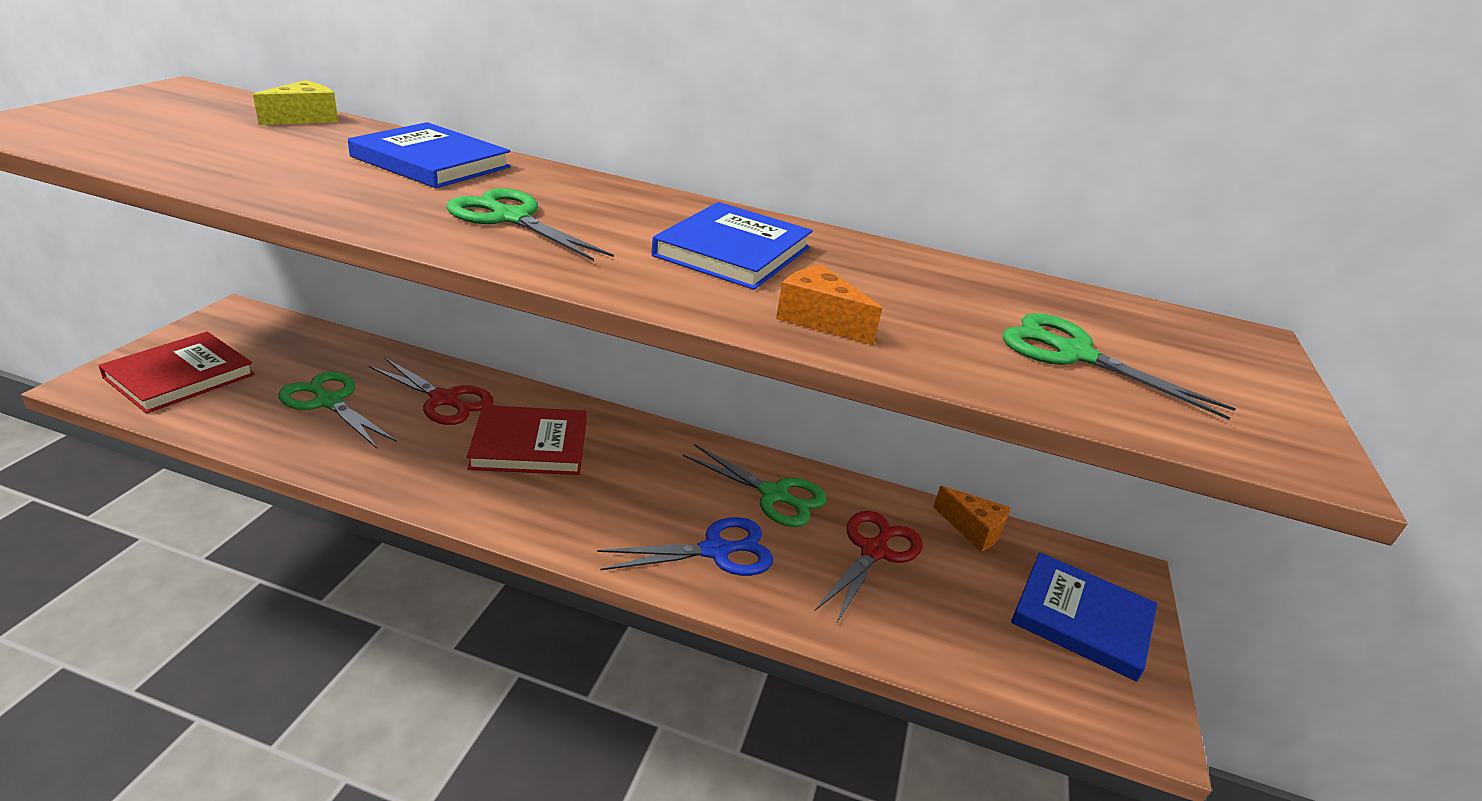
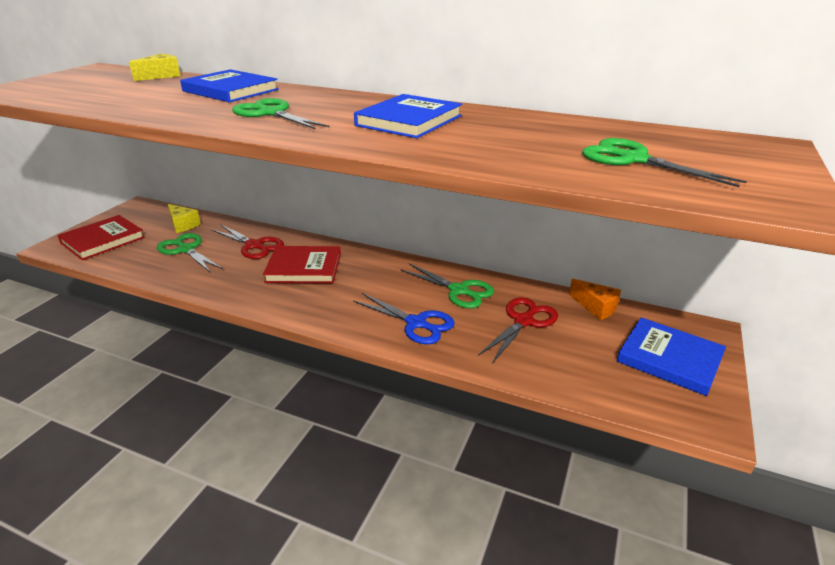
camera: 10 degrees right, 0 degrees up
(319, 354) = (183, 225): none -> yellow cheese
(715, 551) = (416, 323): blue scissors -> blue scissors turned 45 degrees clockwise
(818, 320) = (455, 151): orange cheese -> none

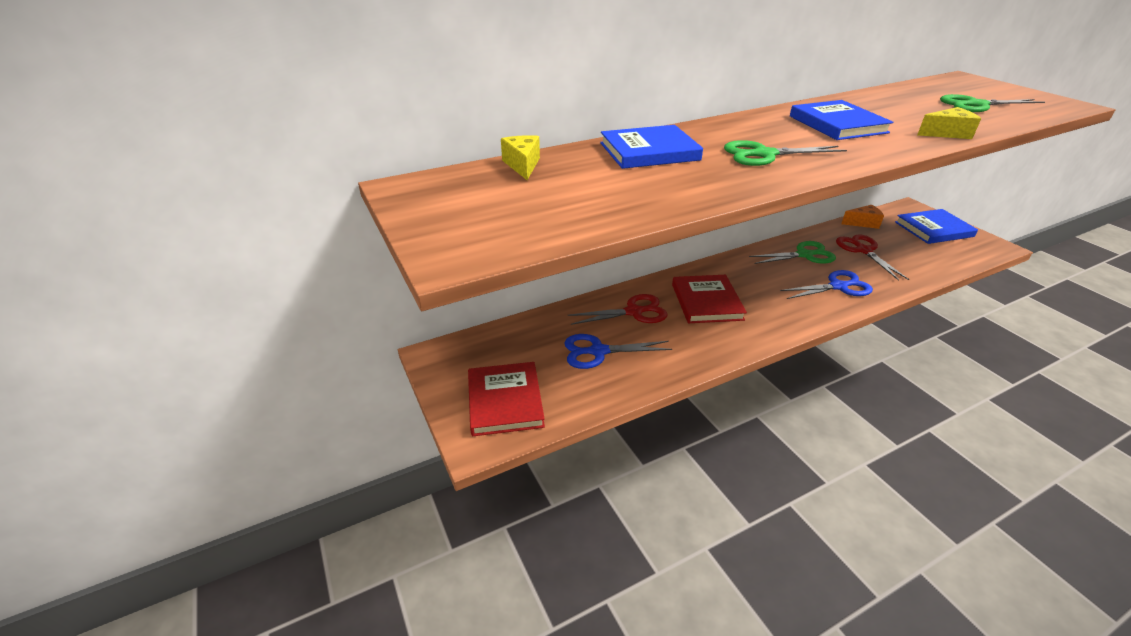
camera: 50 degrees left, 5 degrees up
(183, 225) = (532, 338): yellow cheese -> yellow cheese (946, 133)
(186, 250) = (598, 351): green scissors -> blue scissors
(304, 268) = (706, 302): red book -> red book turned 45 degrees counterclockwise

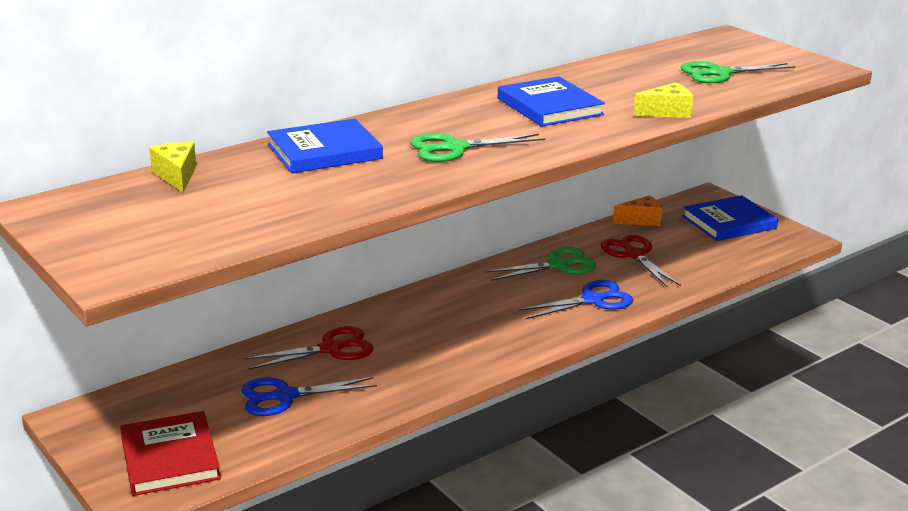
camera: 10 degrees left, 10 degrees down
(706, 302) = (425, 330): red book -> none

